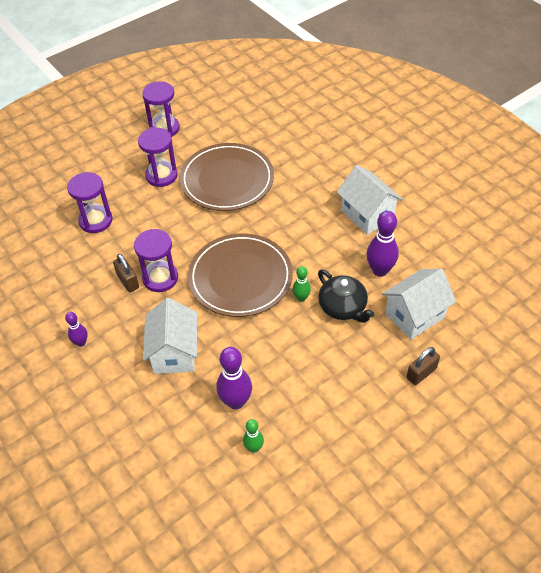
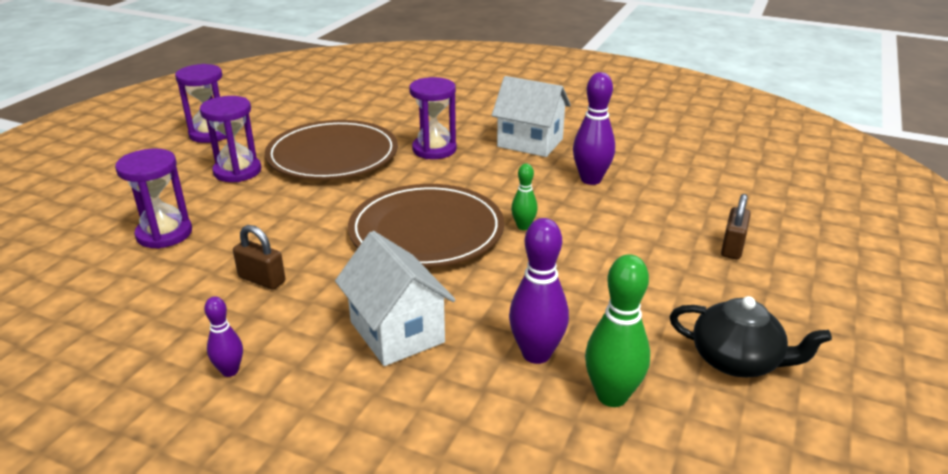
camera: 30 degrees left, 20 degrees down
(160, 278) = (311, 262): purple hourglass -> purple hourglass (434, 149)
(254, 448) = (612, 396): green bowling pin -> green bowling pin, size x1.76
(343, 307) = (582, 220): black teapot -> black teapot (737, 361)
(414, 315) = (669, 203): white house -> none

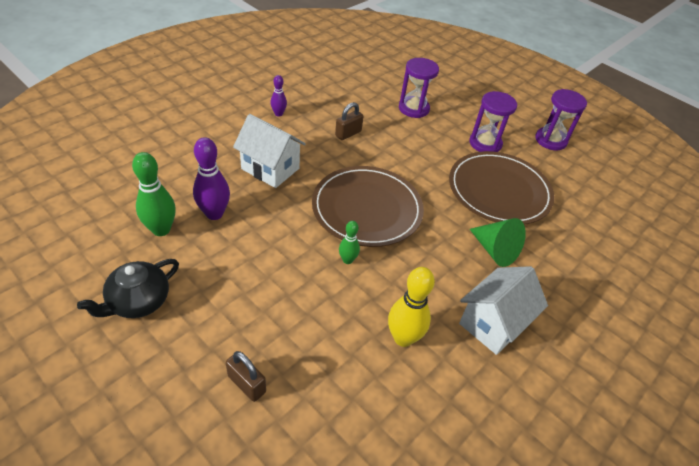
camera: 105 degrees right, 15 degrees up
(397, 332) = (270, 168): white house -> white house turned 45 degrees clockwise
(434, 149) = (495, 250): purple hourglass -> green cone
(591, 180) = (403, 338): purple bowling pin -> yellow bowling pin

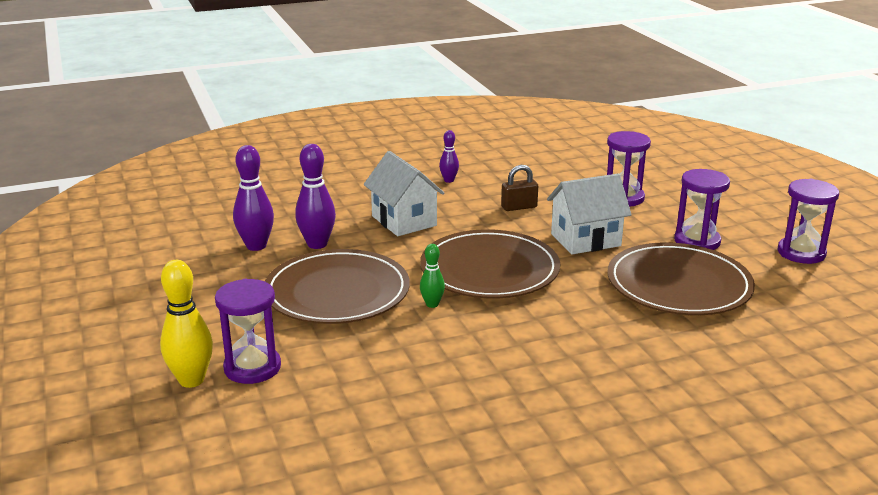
camera: 30 degrees right, 20 degrees down
(138, 301) = (197, 290): black teapot -> none
(161, 229) = (256, 246): green bowling pin -> purple bowling pin
(247, 384) = (252, 368): brown padlock -> purple hourglass
(265, 267) = (337, 292): none -> brown plate
(403, 338) = (445, 375): yellow bowling pin -> yellow bowling pin (191, 380)
(493, 323) = (566, 390): white house -> white house (585, 240)
(495, 250) = (625, 333): green cone -> none

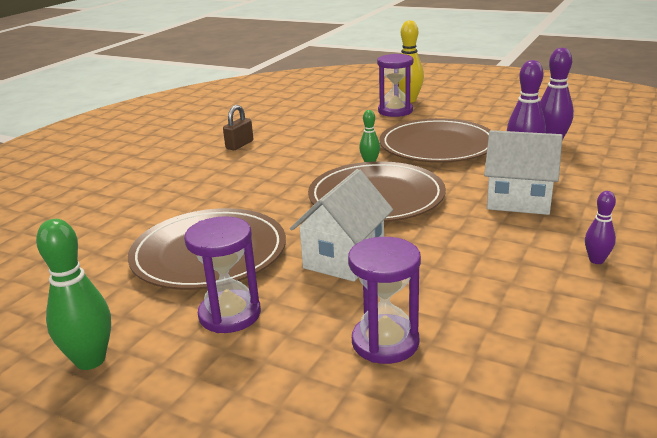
camera: 140 degrees right, 0 degrees up
(519, 207) = (465, 264): brown padlock -> brown padlock (239, 145)
(801, 253) = (90, 360): purple hourglass -> green bowling pin

